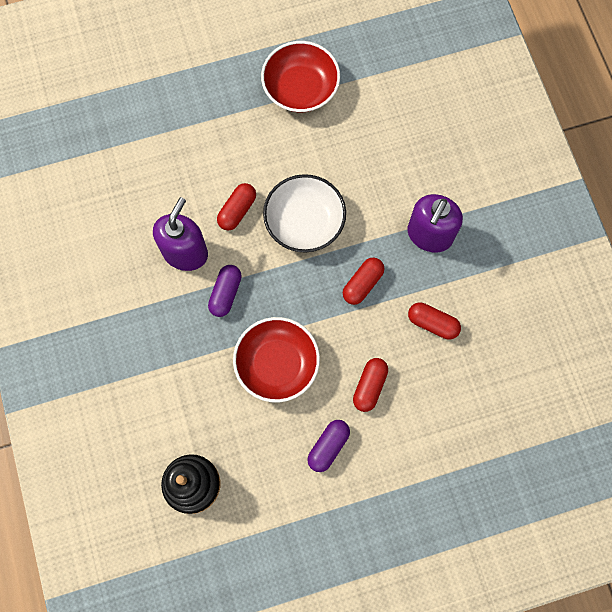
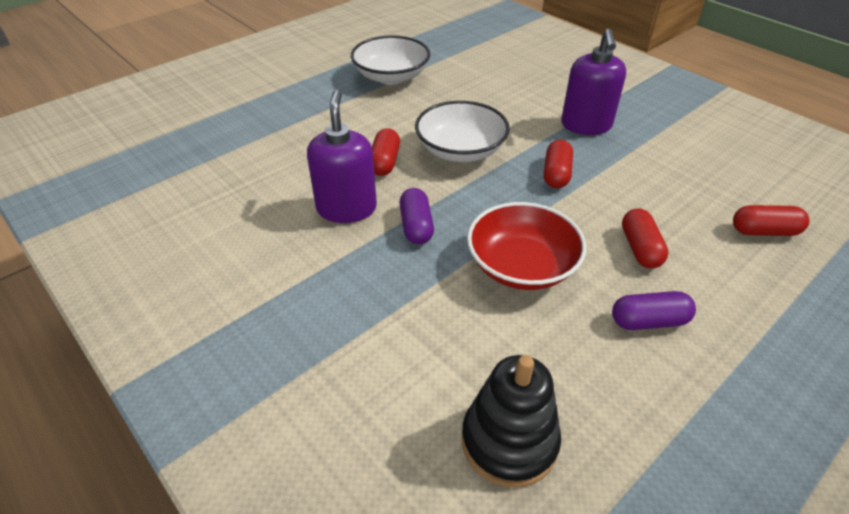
camera: 25 degrees left, 30 degrees down
(300, 88) = (391, 76): red bowl -> white bowl
(328, 446) = (649, 321): purple capsule -> purple capsule turned 75 degrees clockwise
(432, 323) = (651, 180): red capsule -> red capsule (764, 231)

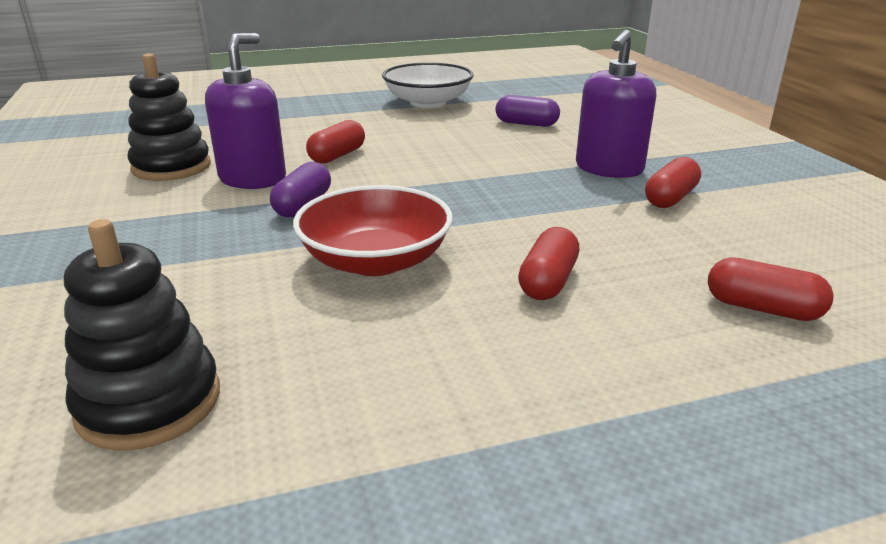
camera: 25 degrees right, 15 degrees down
(262, 214) = (171, 167): none -> black stacking toy
(460, 150) = (430, 162): white bowl -> none
(556, 174) = (518, 199): red capsule -> red capsule (670, 198)
(649, 321) = (473, 349): purple capsule -> purple capsule (526, 124)

